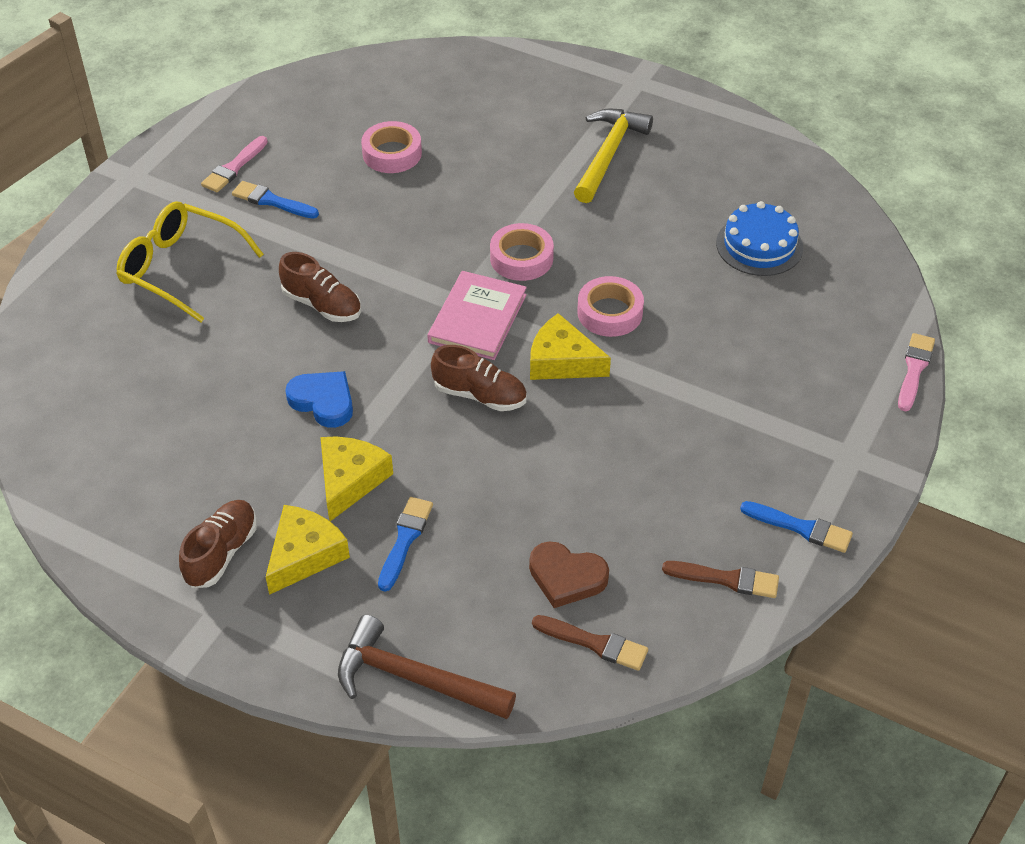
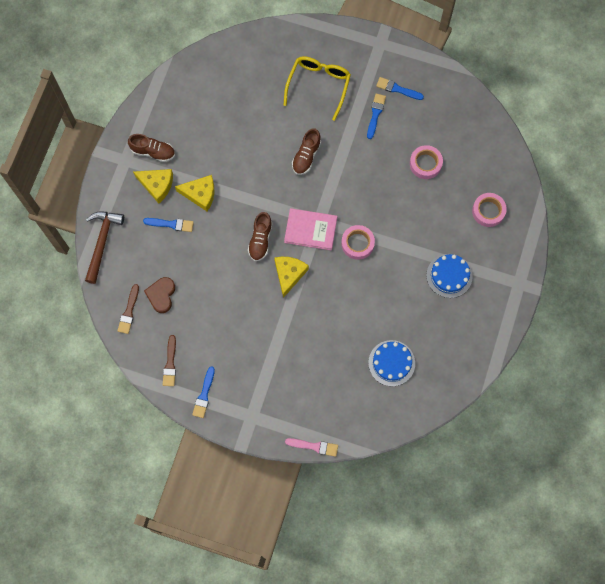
camera: 80 degrees right, 25 degrees up
(234, 167) = (397, 89): pink brush -> blue brush
(323, 401) = (244, 171): blue heart -> none
(608, 155) = (449, 275): yellow hammer -> blue cake
(610, 313) = (326, 292): pink tape -> pink tape (488, 211)

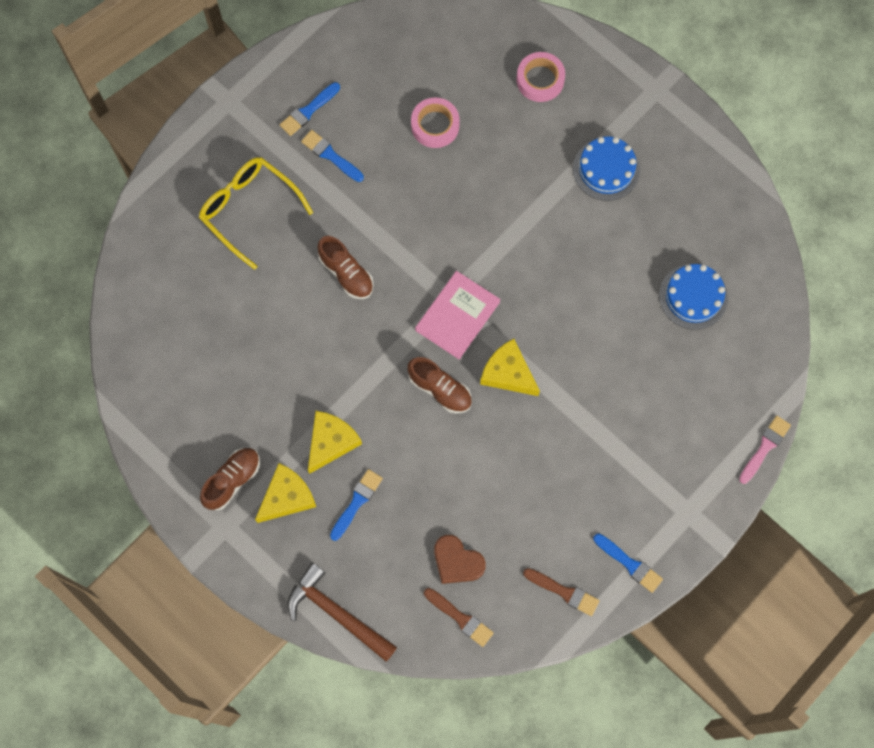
camera: 65 degrees left, 0 degrees up
(357, 243) = (506, 264): pink tape -> none

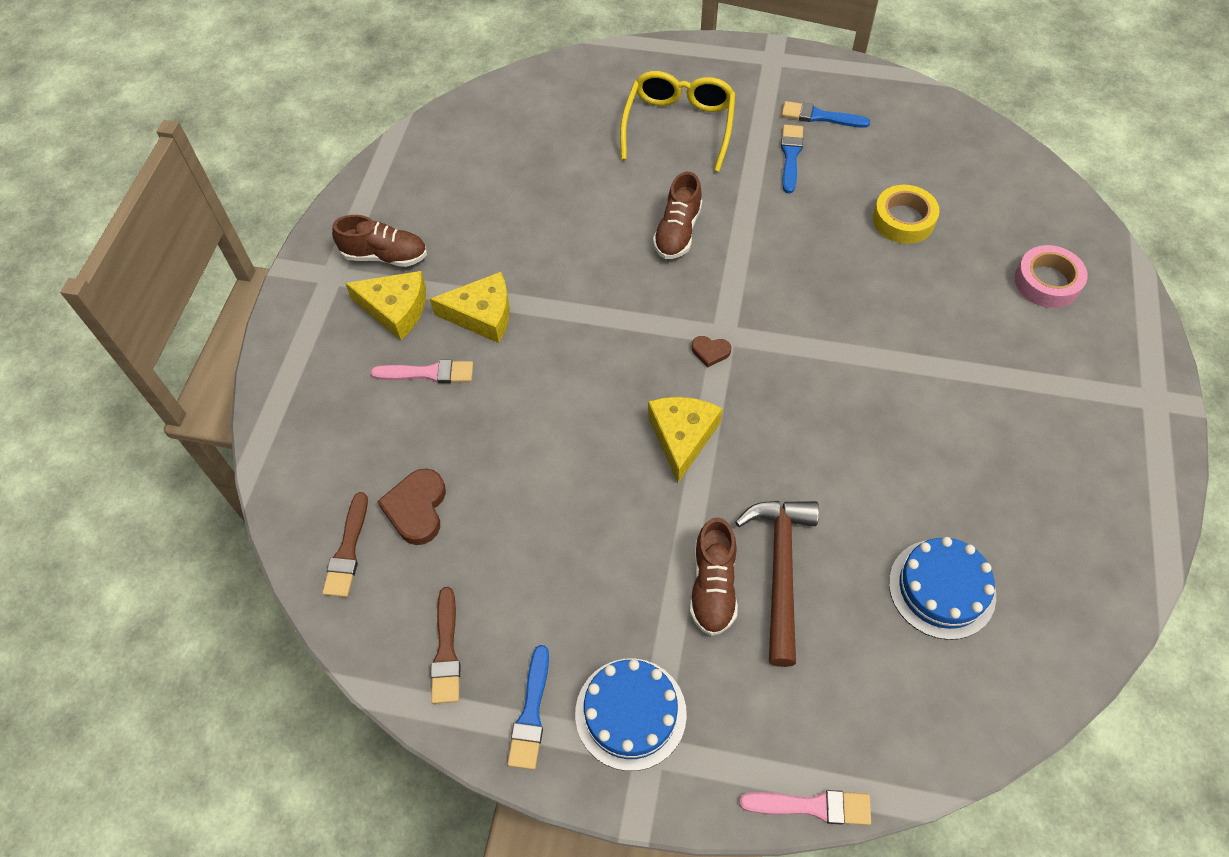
camera: 60 degrees right, 15 degrees down
(337, 614) = (287, 423): brown hammer -> brown hammer (780, 571)
(356, 502) = (428, 373): blue brush -> pink brush
(435, 125) = (903, 220): pink tape -> yellow tape
(440, 389) = (613, 381): brown shoe -> brown shoe (713, 586)
(457, 316) = (710, 352): pink book -> brown heart
(606, 169) = (1010, 401): blue cake -> blue cake (630, 713)

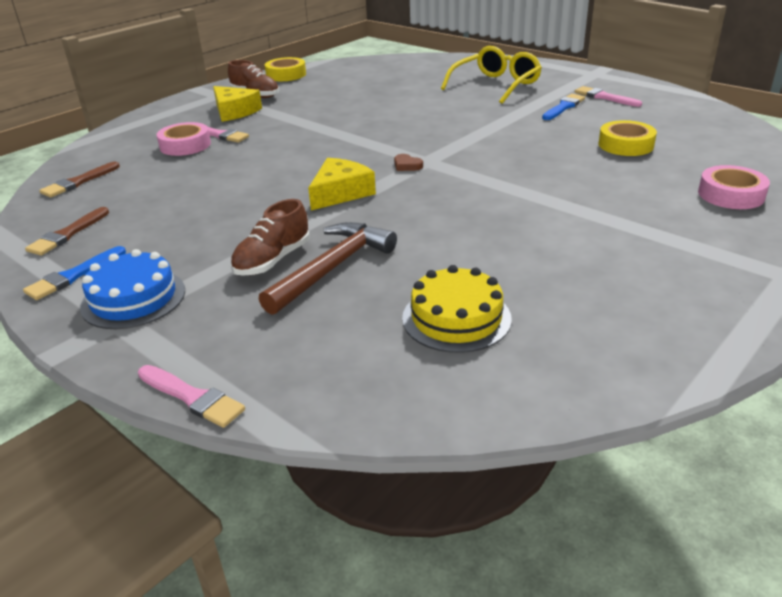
camera: 30 degrees right, 25 degrees down
(379, 186) = (286, 75): none -> yellow tape
(406, 414) = (185, 145): none -> pink tape
(417, 509) = (138, 178): brown heart -> none
(482, 315) = (279, 123): yellow cheese -> none
(677, 232) = (445, 119): brown shoe -> none
(820, 116) = (604, 97): blue brush -> pink brush
(942, 588) = (456, 318): blue cake -> yellow cake

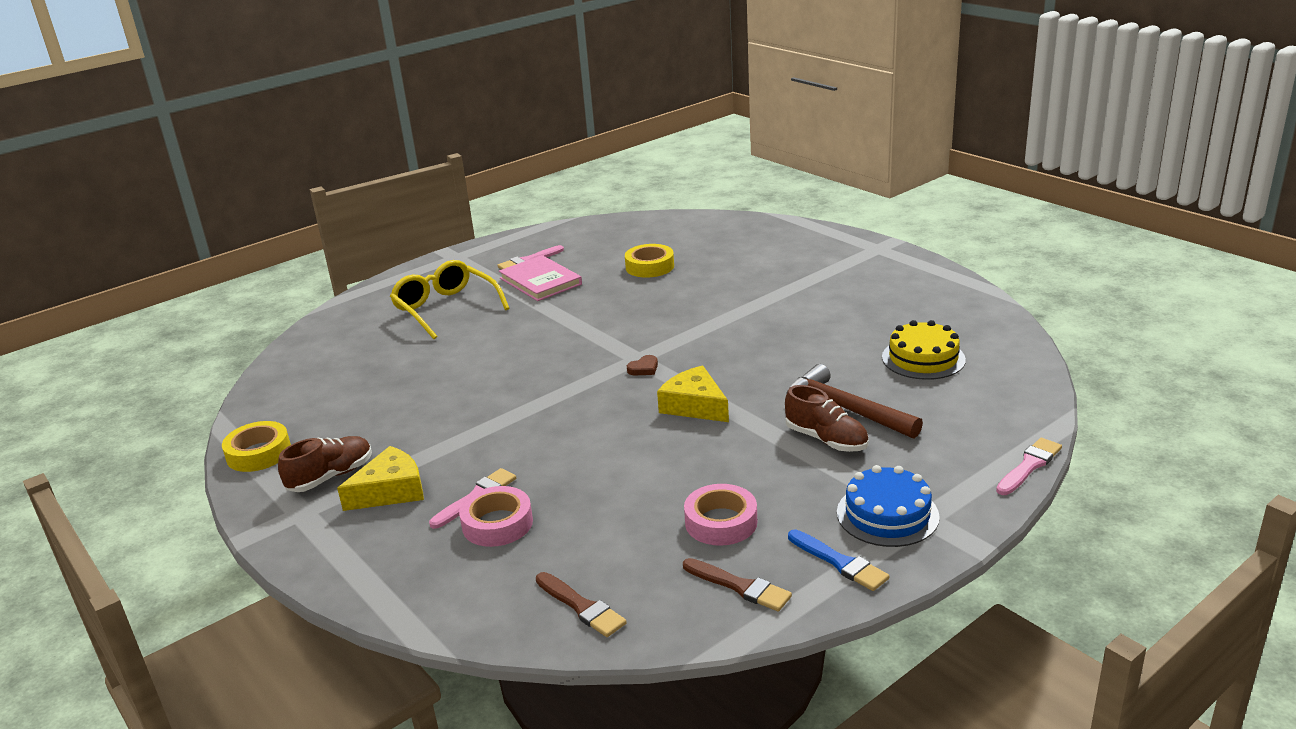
camera: 80 degrees left, 5 degrees down
(563, 107) = (540, 281): blue brush -> pink book
(731, 194) = (760, 245): pink tape -> pink tape (721, 522)

